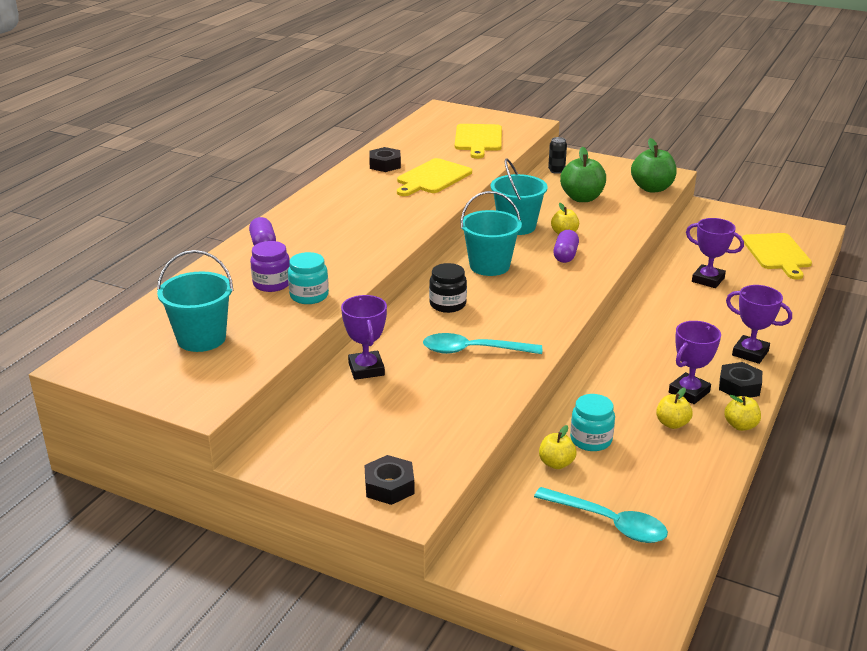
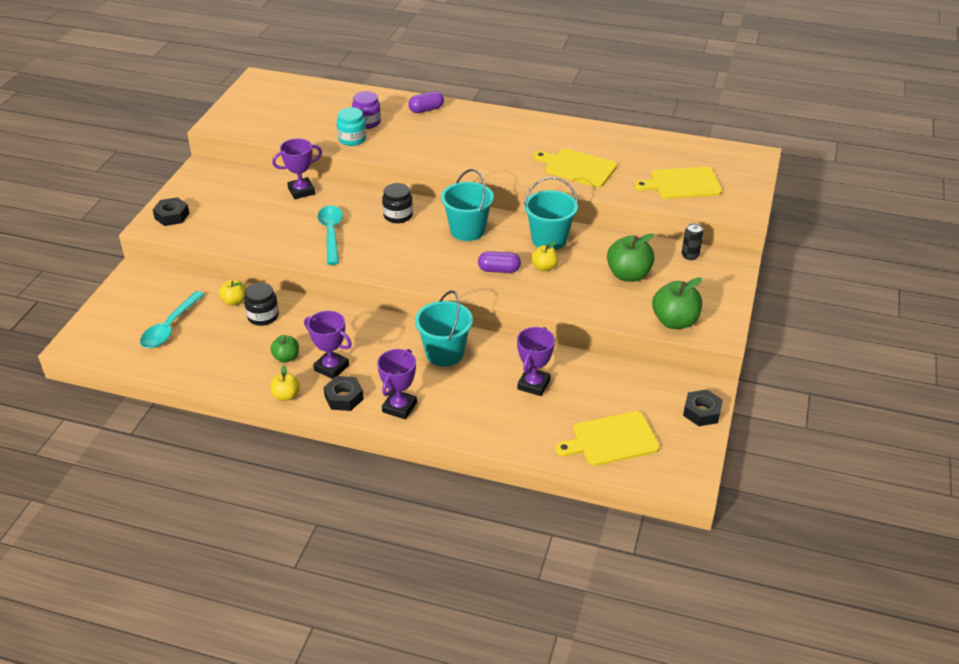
camera: 80 degrees right, 10 degrees up
(201, 338) = (291, 110): turquoise bucket -> turquoise bucket (444, 353)
(385, 165) = (596, 141): black nut -> black nut (702, 412)
(591, 440) = (263, 316): turquoise jar -> black jar
(672, 423) = (286, 357): yellow apple -> green apple

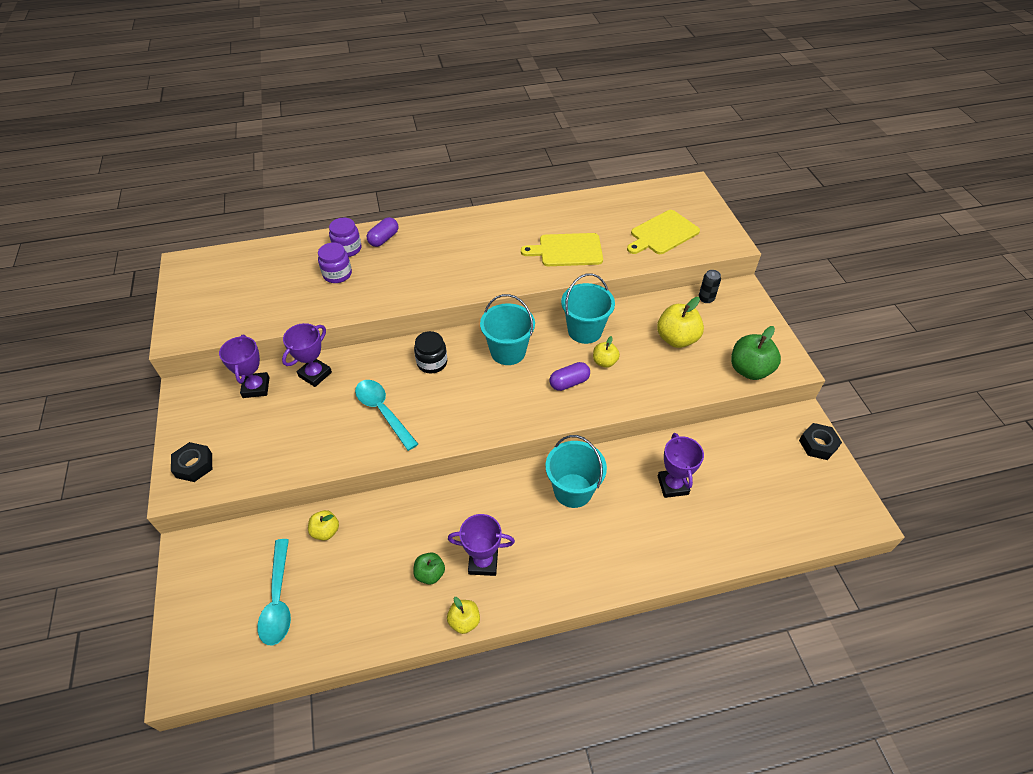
camera: 30 degrees left, 10 degrees up
(263, 316) = (369, 535): black jar -> none
(344, 398) = (521, 592): black nut -> none
(352, 139) = (337, 299): turquoise jar -> none
(390, 107) = (347, 249): none -> purple jar
(399, 407) = (581, 574): purple trophy -> purple trophy (256, 387)
(611, 440) = (778, 510): yellow cutting board -> none
(628, 275) = (676, 339): green apple -> yellow apple

